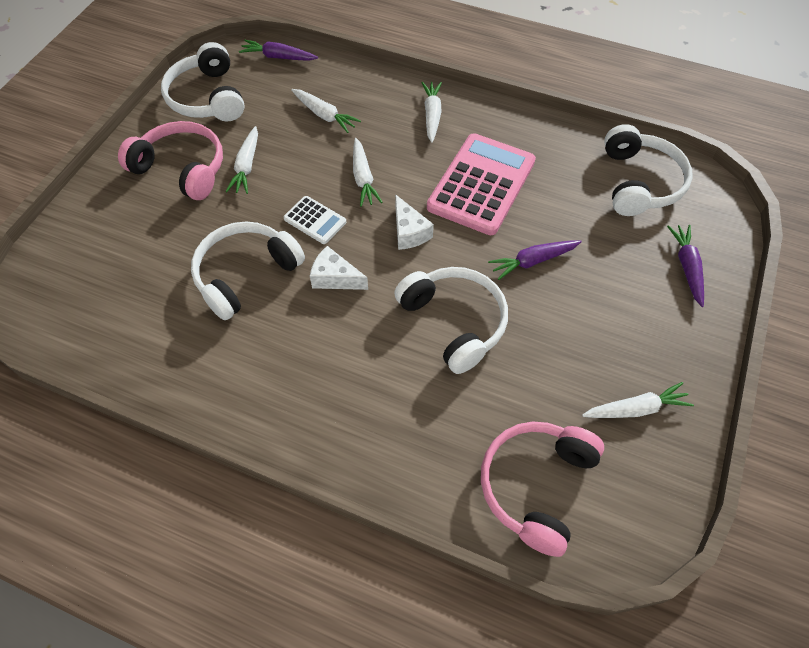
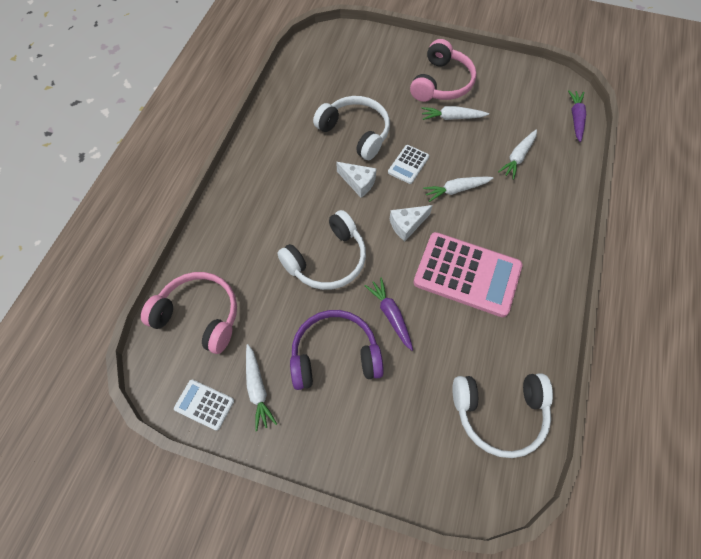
camera: 85 degrees right, 5 degrees up
(207, 97) = (515, 84): white headphones -> none
(335, 278) = (358, 182): white cheese -> white cheese turned 105 degrees clockwise
(432, 115) = (540, 233): white carrot -> none
(586, 322) = (334, 355): none -> purple headphones
(663, 474) = (204, 405): none -> white calculator
(686, 267) = (401, 448): purple carrot -> none

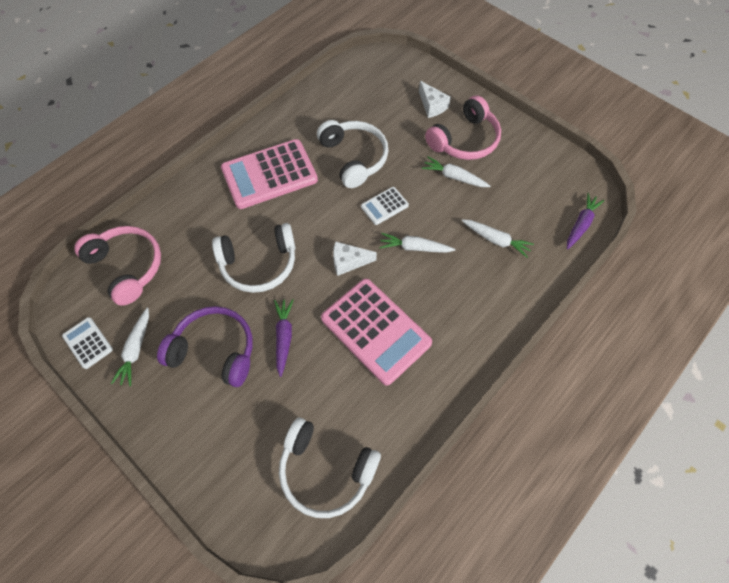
camera: 25 degrees right, 0 degrees up
(287, 176) = (269, 175): none -> pink calculator
(358, 182) = (328, 205): white cheese -> white cheese (432, 106)
(518, 157) = (495, 240): white carrot -> white carrot turned 120 degrees counterclockwise

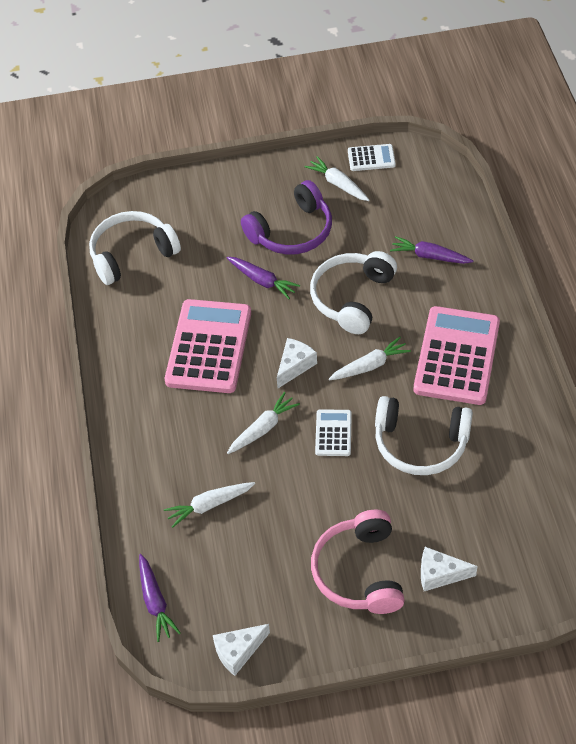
camera: 130 degrees right, 10 degrees down
(127, 267) = (429, 206): pink headphones -> none
(184, 237) = (430, 256): none -> purple carrot
(376, 330) = (208, 347): pink calculator -> pink calculator turned 105 degrees clockwise
(454, 177) = (316, 523): white carrot -> white carrot (369, 365)
(564, 165) = (238, 651): none -> white cheese

